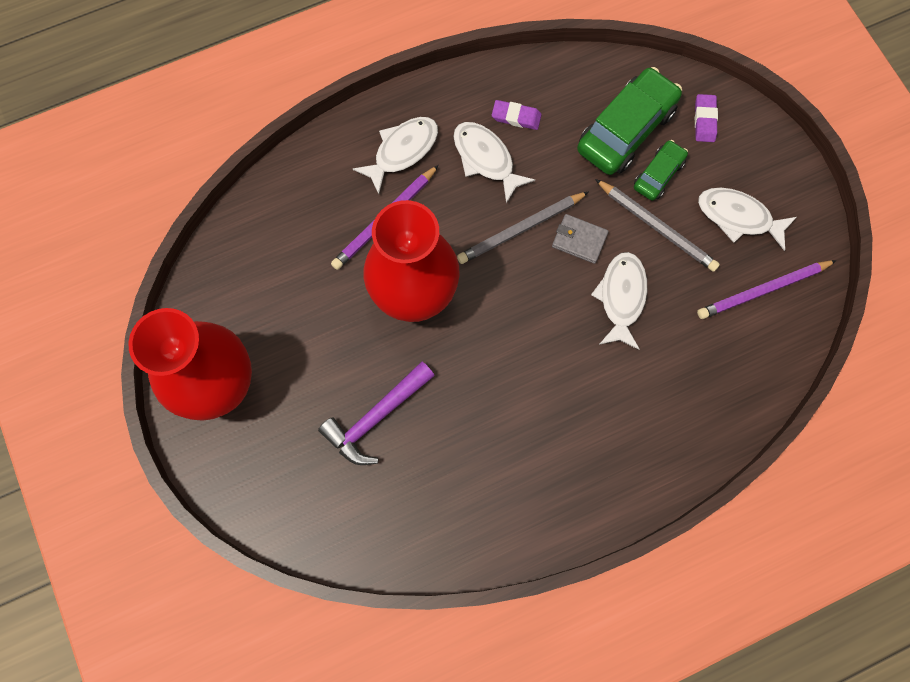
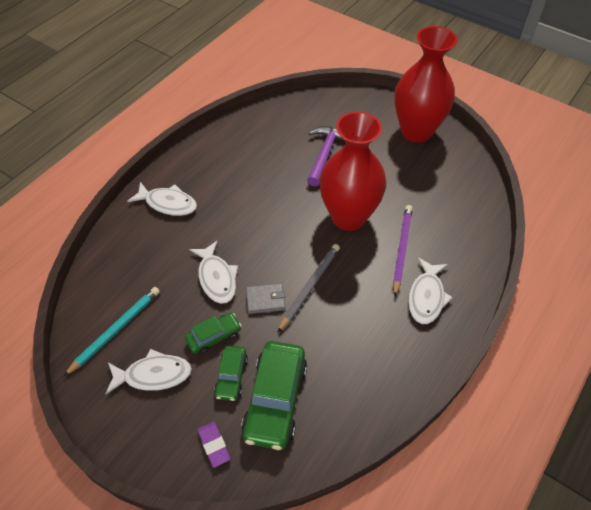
camera: 150 degrees right, 20 degrees down
(485, 159) = (366, 321): white fish -> white fish (168, 203)
(516, 117) = (366, 364): purple eraser -> none
(657, 226) = (214, 336): grey pencil -> green car
(763, 291) = (115, 330): purple pencil -> turquoise pencil

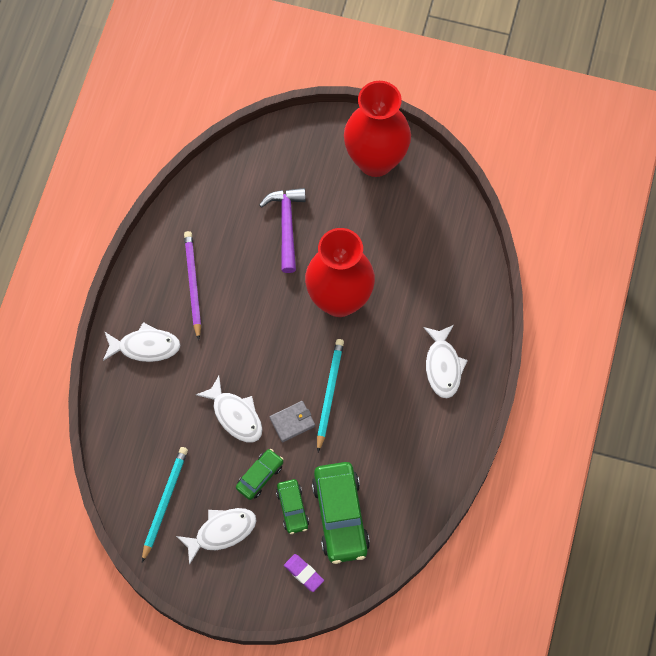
camera: 20 degrees left, 15 degrees up
(309, 287) = (329, 394): grey pencil -> turquoise pencil
(401, 249) = (404, 321): purple pencil -> purple pencil (192, 284)

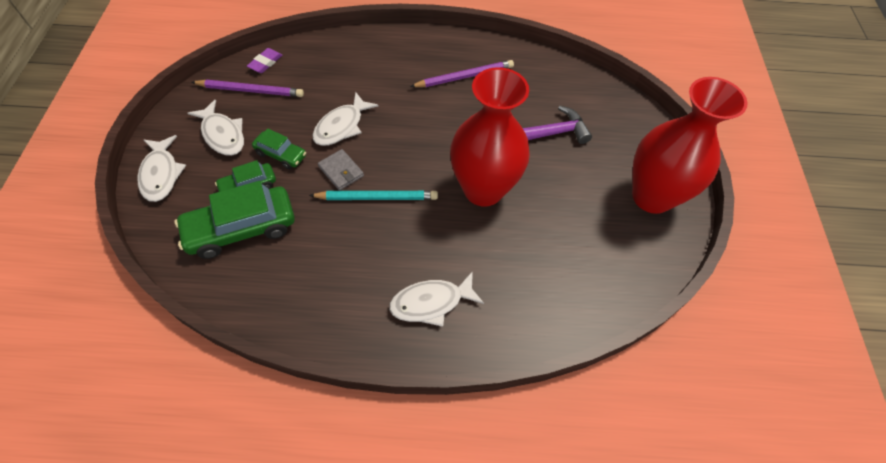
camera: 75 degrees right, 10 degrees down
(145, 346) = (396, 55): white fish -> white fish (161, 174)
(164, 502) = (250, 90): turquoise pencil -> purple pencil
(304, 573) = (178, 206): purple eraser -> purple eraser (265, 63)

